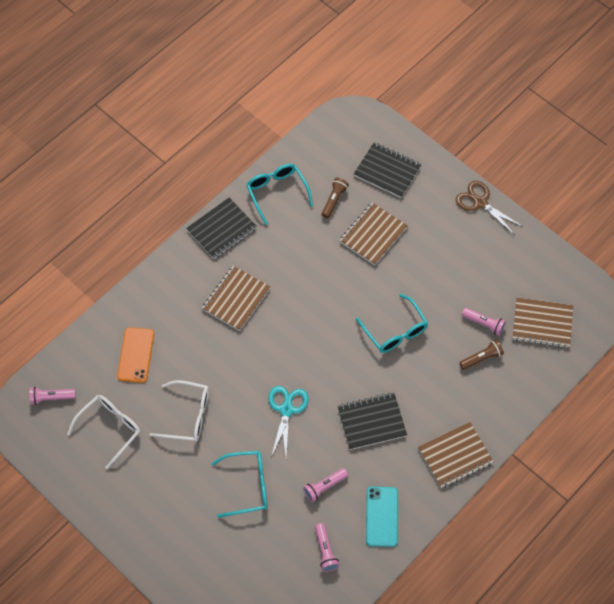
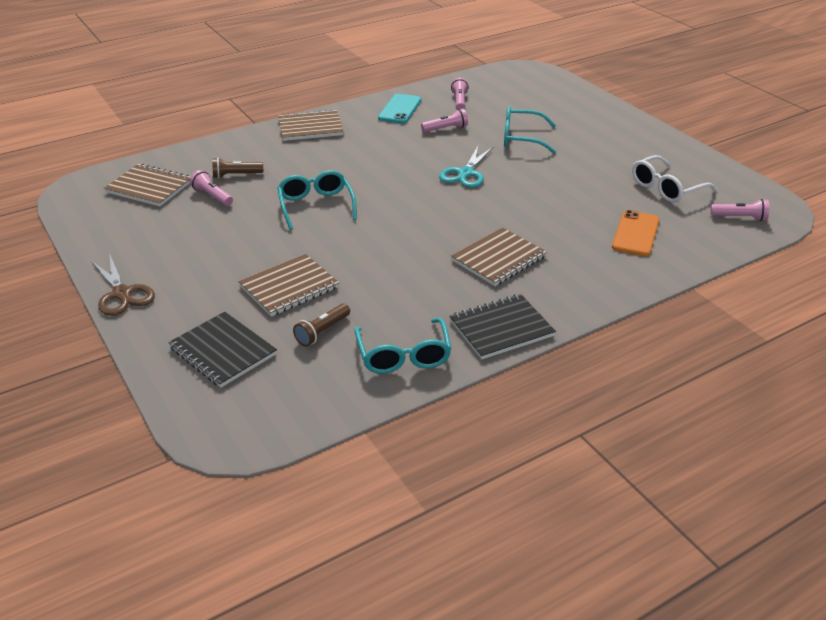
camera: 165 degrees left, 25 degrees down
(187, 416) = (577, 184): white glasses -> none
(371, 422) = (379, 155): black notebook -> none

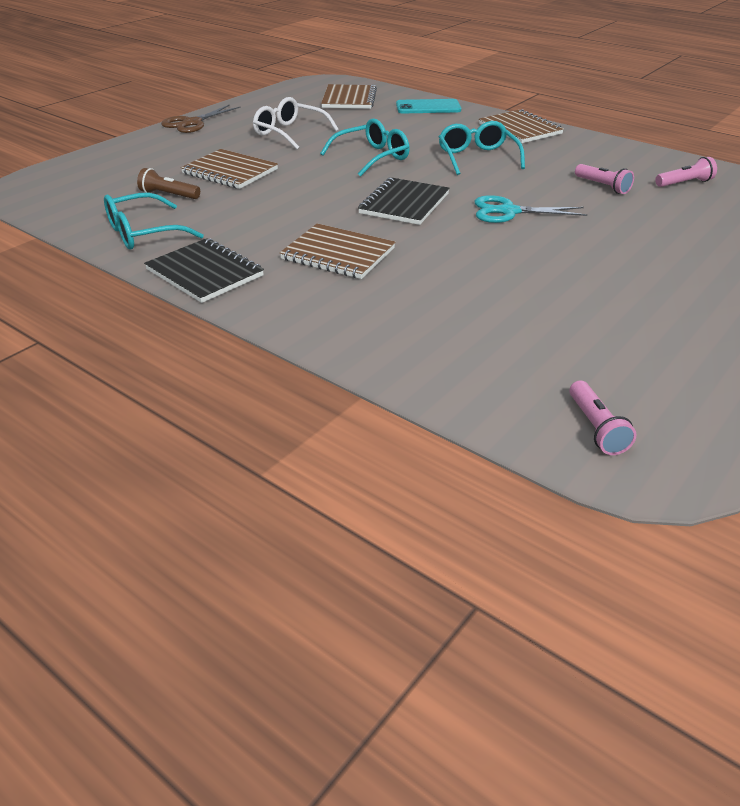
camera: 70 degrees right, 0 degrees up
(212, 196) = (354, 120): pink flashlight -> none
(223, 351) = (129, 167): black notebook -> black notebook (404, 204)
(236, 175) = (397, 120): brown flashlight -> none
(400, 109) = (617, 158): turquoise phone -> turquoise phone (428, 107)
(522, 138) = (637, 231): turquoise glasses -> turquoise glasses (477, 158)
(636, 234) = (464, 336): orange phone -> none
(666, 188) = (621, 351): white glasses -> white glasses (290, 133)

